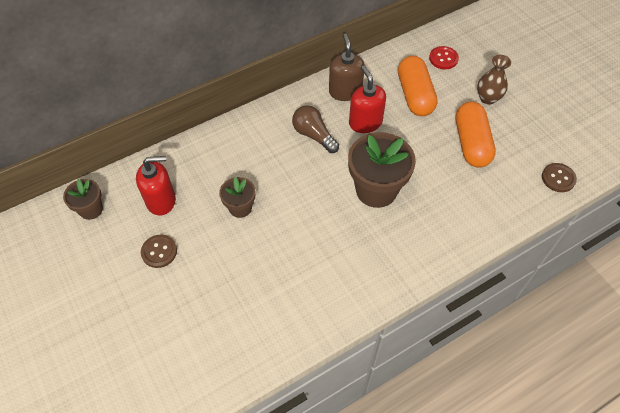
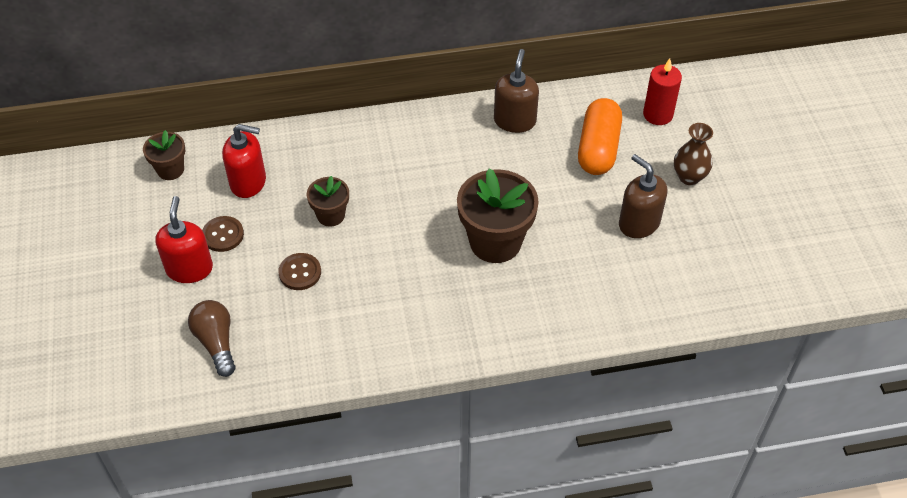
camera: 20 degrees right, 5 degrees down
(313, 135) = (452, 160): brown light bulb -> brown light bulb (216, 342)
(365, 122) = (521, 163): red soap dispenser -> red soap dispenser (189, 268)
(443, 58) = (658, 114): red button -> red candle
(471, 143) = (638, 223): orange capsule -> brown soap dispenser
(558, 178) = (726, 295): brown button -> brown button (300, 272)

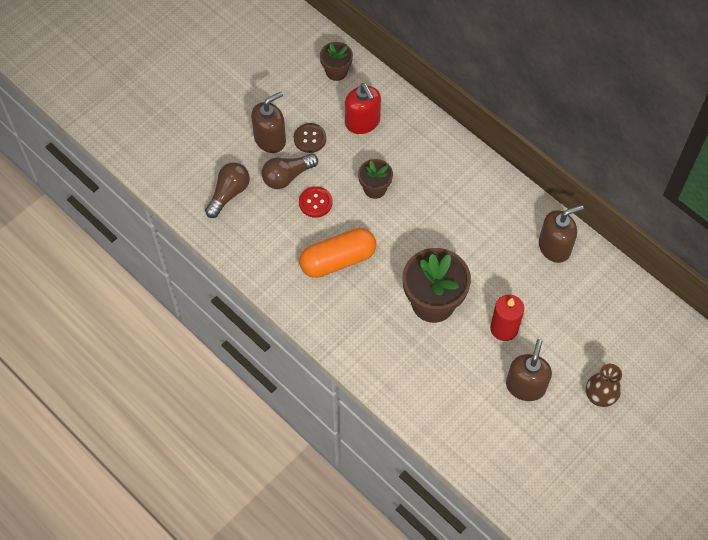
camera: 55 degrees right, 10 degrees up
(189, 268) = (270, 139): red soap dispenser -> brown soap dispenser
(247, 279) = (287, 176): none -> brown light bulb
(300, 272) = (315, 202): brown button -> red button
(598, 148) = (575, 318): orange capsule -> orange capsule (338, 260)
(658, 114) = (645, 340): red candle -> red candle (504, 328)

